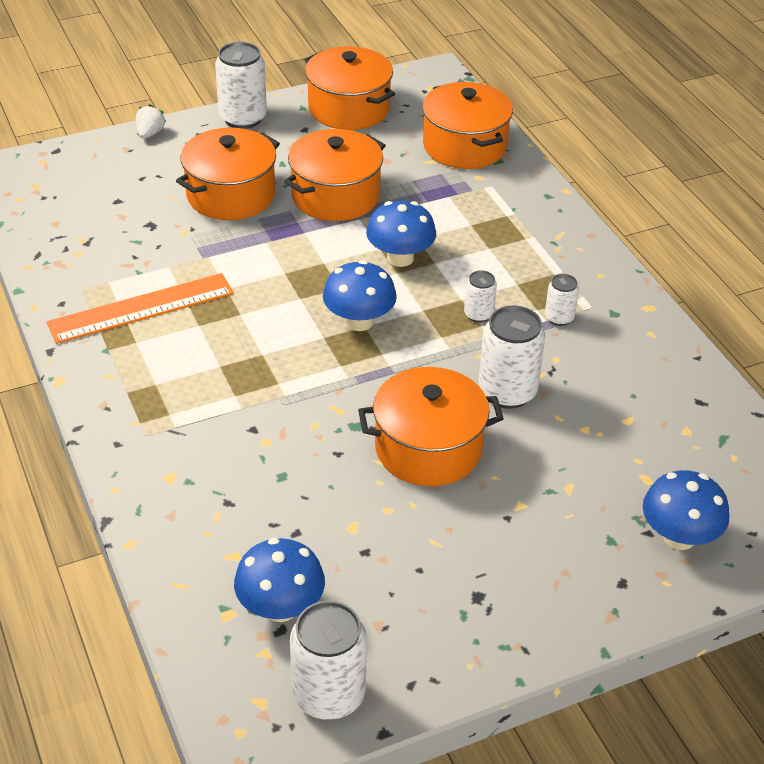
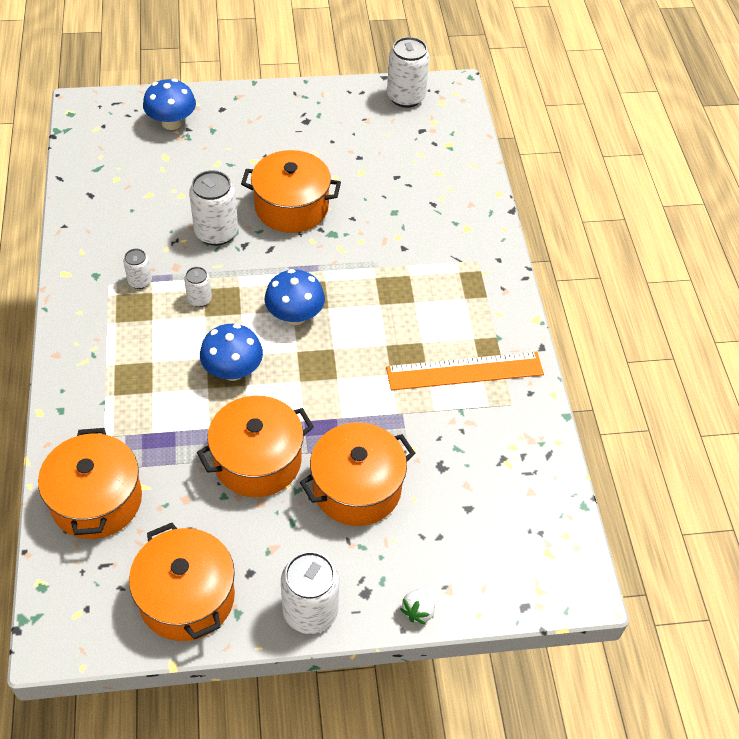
camera: 165 degrees left, 10 degrees up
(280, 607) = (418, 140): blue mushroom -> none

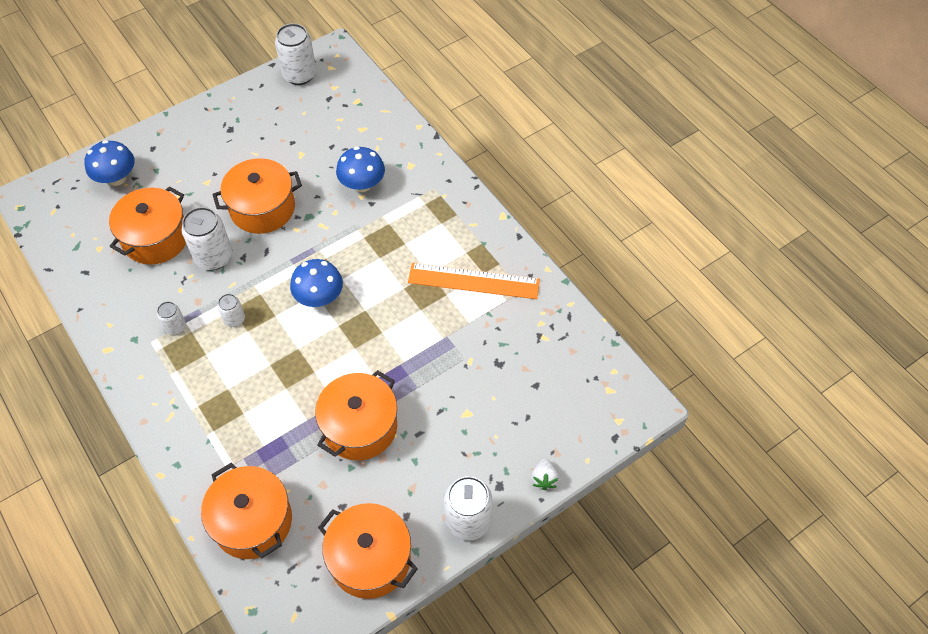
camera: 25 degrees left, 5 degrees up
(233, 370) = (297, 365): blue mushroom -> blue mushroom (362, 184)
(357, 488) = (447, 410): orange pot -> orange pot (156, 238)
(464, 371) = (473, 281): orange ruler -> orange ruler turned 45 degrees clockwise

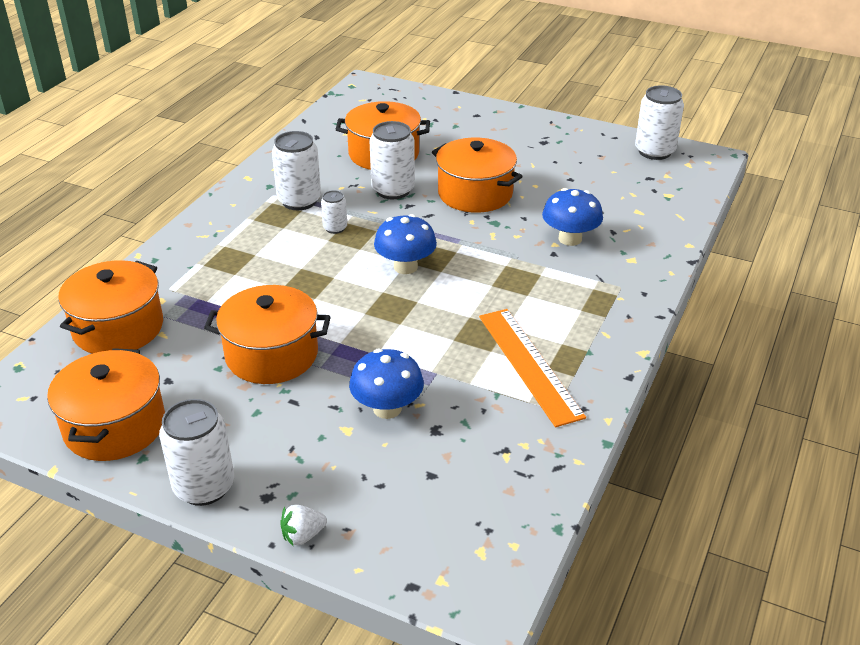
camera: 60 degrees right, 20 degrees down
(117, 178) = (426, 112): blue mushroom -> blue mushroom (387, 408)
(175, 327) = (299, 201): white can -> white can, size x1.87

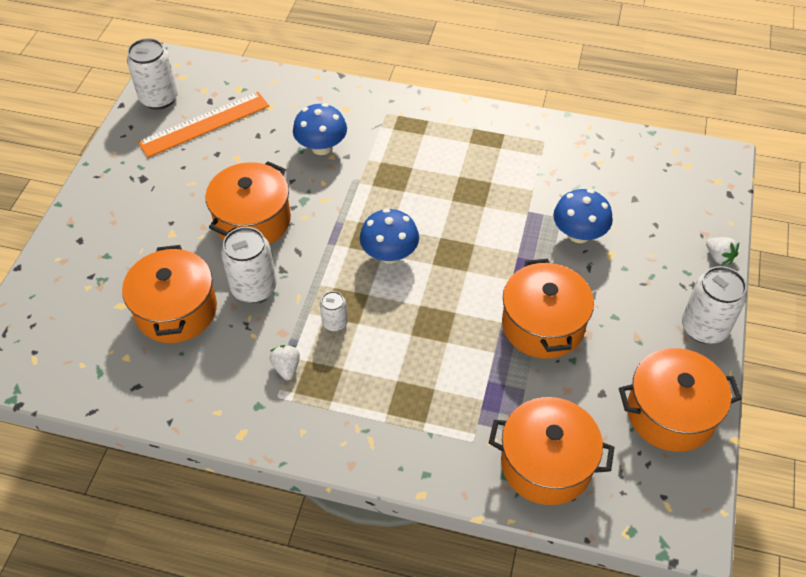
camera: 100 degrees left, 15 degrees up
(299, 201) = (286, 367): white can -> white strawberry
(529, 365) = (500, 158): orange ruler -> orange ruler (204, 124)

